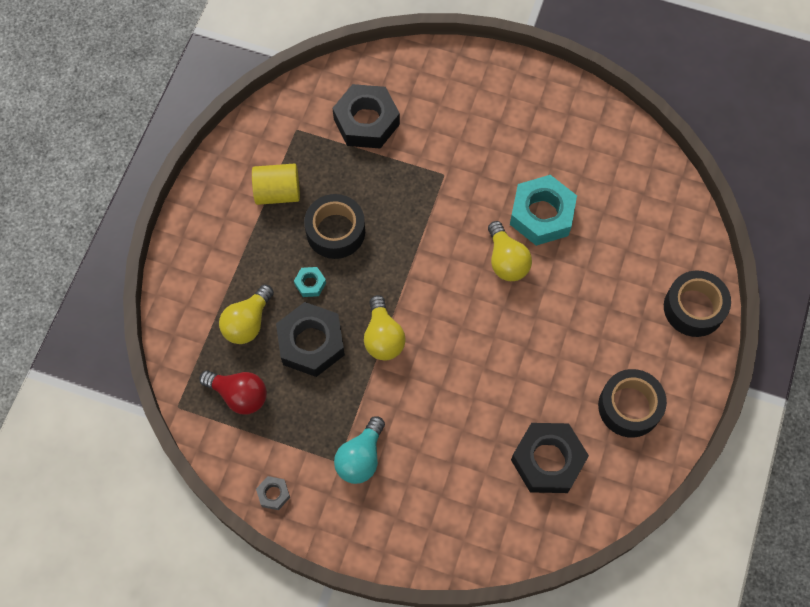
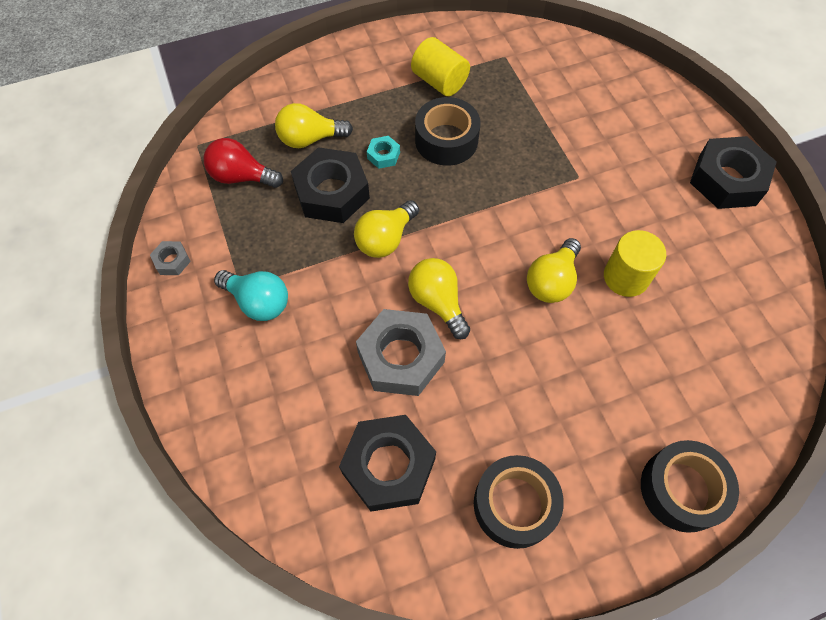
camera: 50 degrees right, 5 degrees down
(239, 395) = (241, 177): red light bulb -> red light bulb turned 120 degrees clockwise
(361, 457) = (258, 302): turquoise light bulb -> turquoise light bulb turned 135 degrees counterclockwise
(366, 121) = (563, 93): black nut -> black nut (727, 180)
(461, 342) = (438, 302): none -> yellow light bulb
(481, 397) = (401, 357): none -> grey nut
(541, 215) = (626, 277): turquoise nut -> yellow cylinder

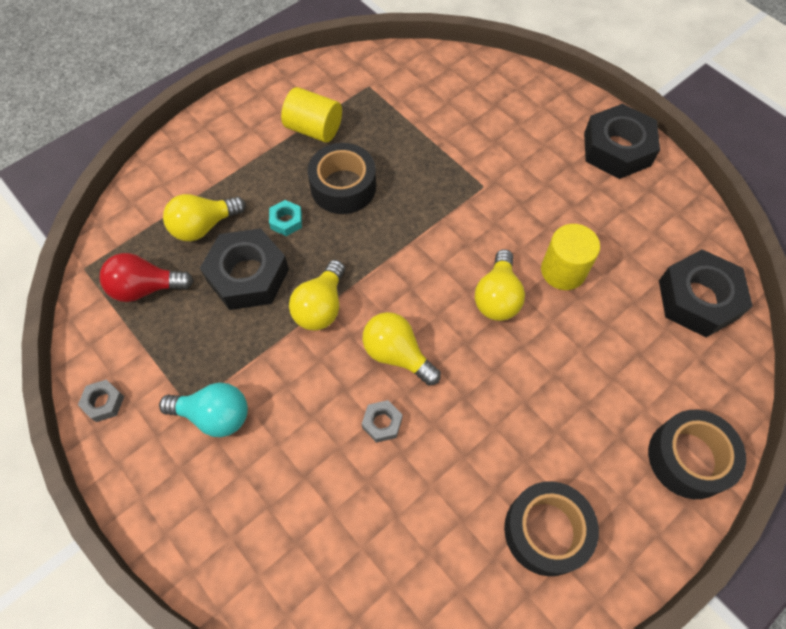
camera: 20 degrees left, 0 degrees up
(388, 466) = (412, 538): black nut -> black nut (698, 299)
(401, 357) = (382, 423): grey nut -> grey nut, size x0.45

